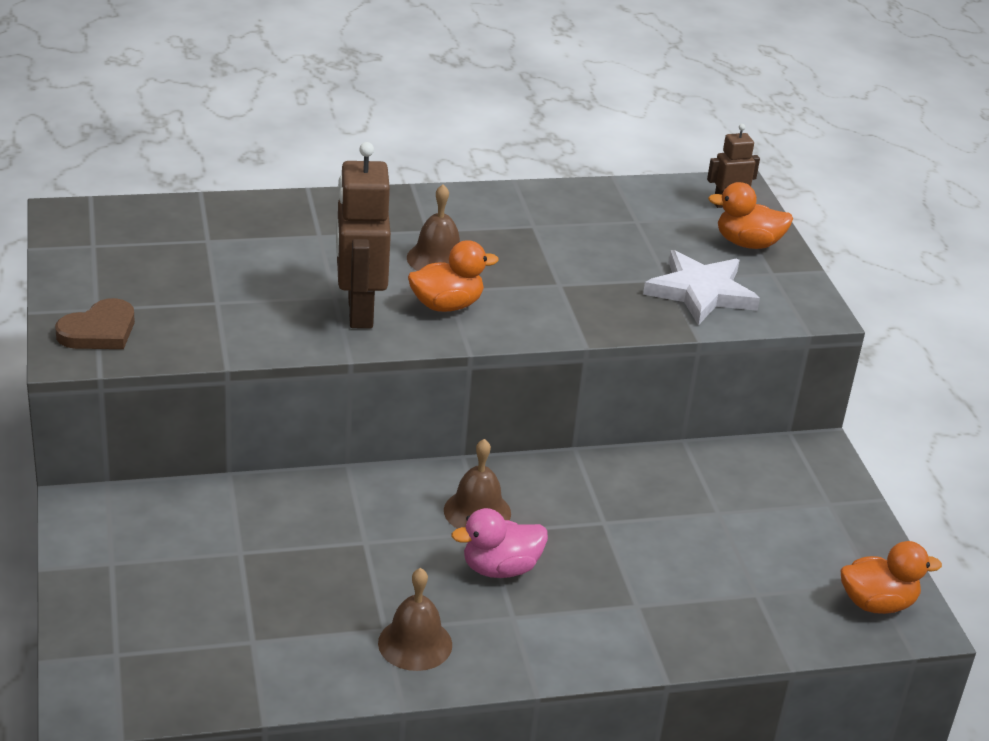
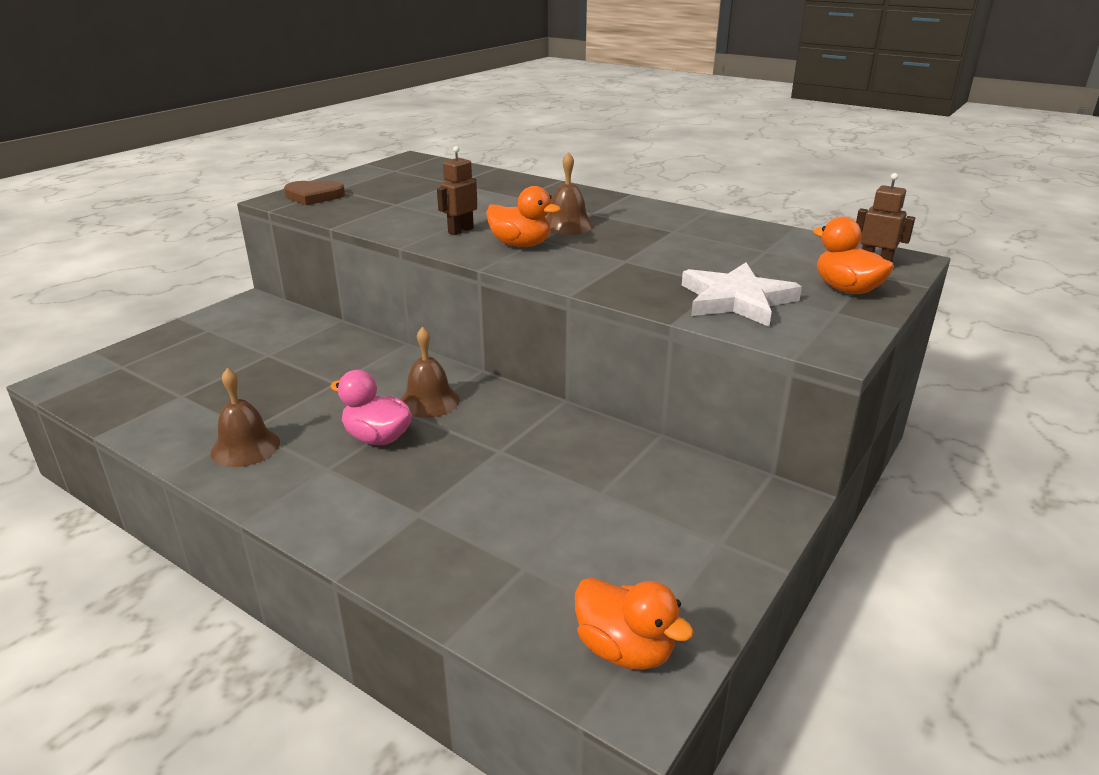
camera: 50 degrees right, 5 degrees down
(359, 311) = (460, 230): brown robot -> brown robot, size x0.54

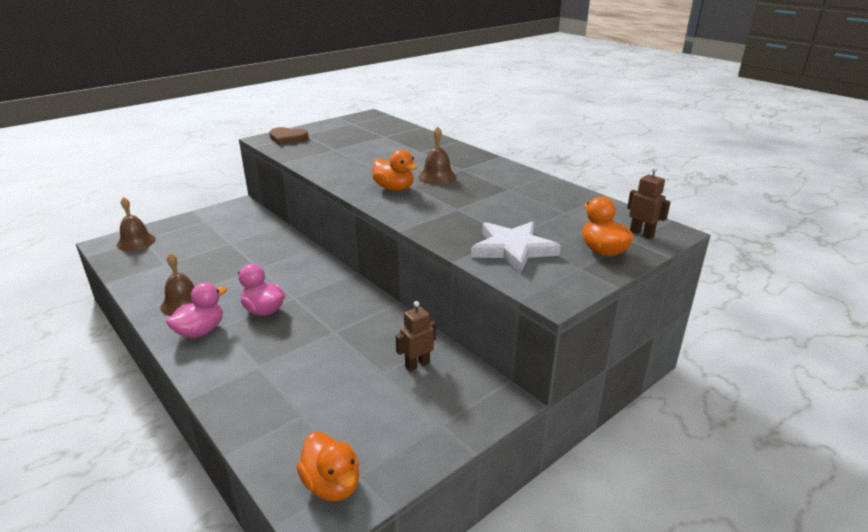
camera: 15 degrees right, 0 degrees up
(298, 480) = (200, 331): none -> pink duck
(429, 401) = (310, 289): brown bell -> brown bell (136, 242)
(460, 230) = (362, 173): brown robot -> brown robot (417, 365)

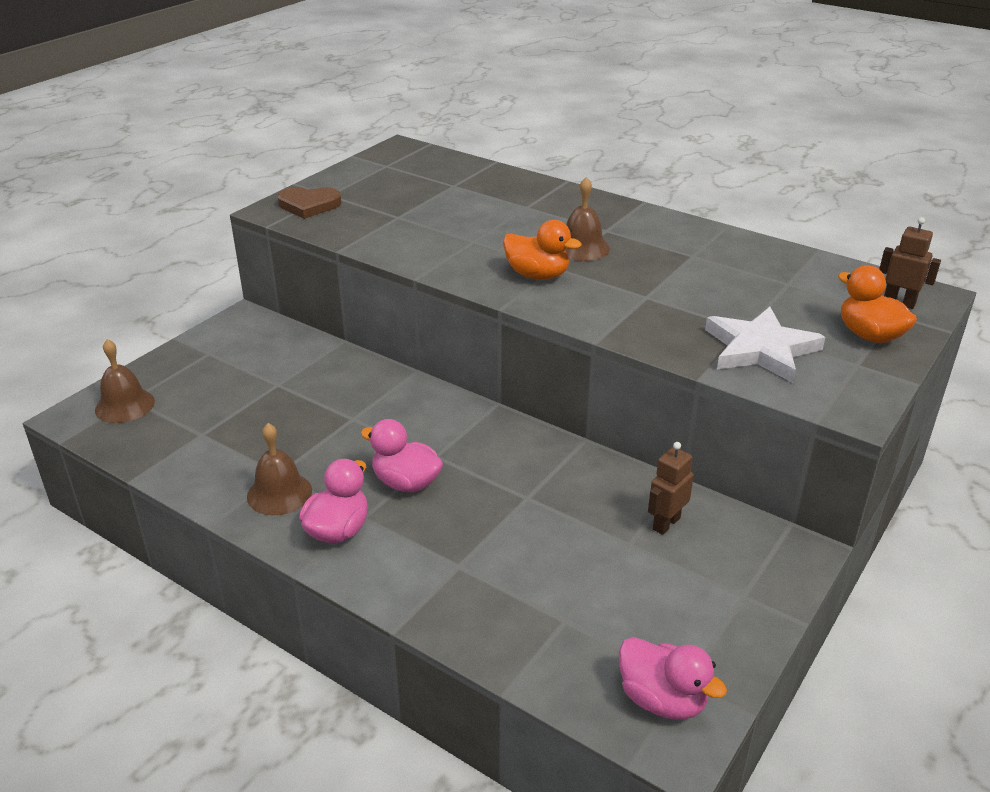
camera: 15 degrees left, 5 degrees up
(332, 485) = (662, 700): orange duck -> pink duck

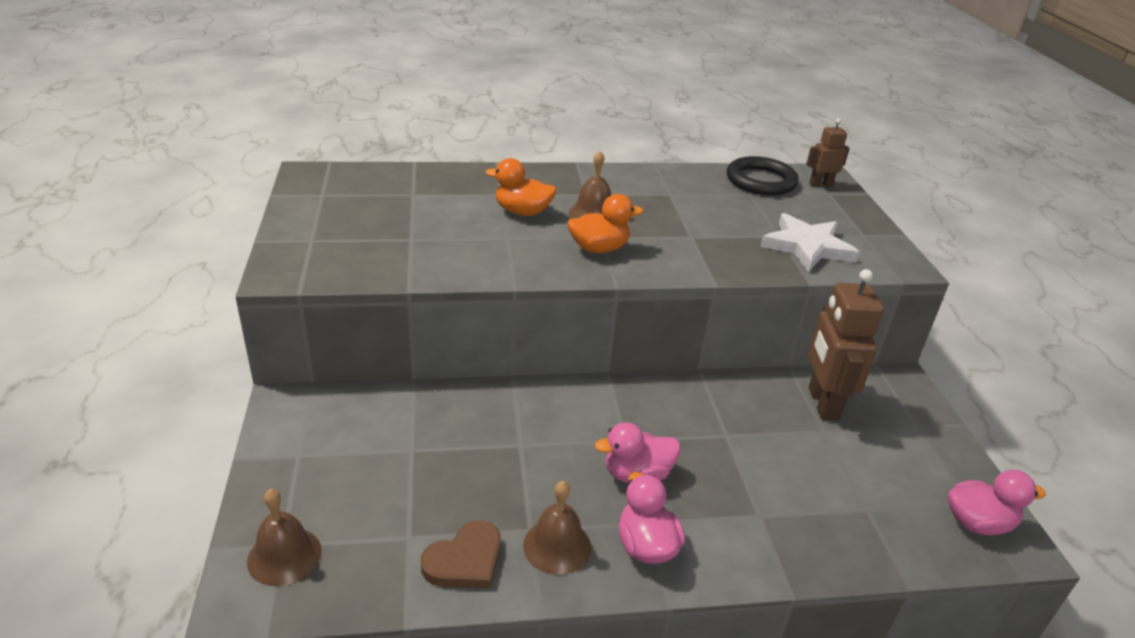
camera: 45 degrees left, 0 degrees up
(309, 205) = (308, 257): brown heart -> brown heart (465, 560)
(666, 523) = (822, 404): brown robot -> brown robot, size x1.87
(825, 276) = (761, 181): none -> black ring
(869, 335) = (840, 213): orange duck -> orange duck (522, 212)

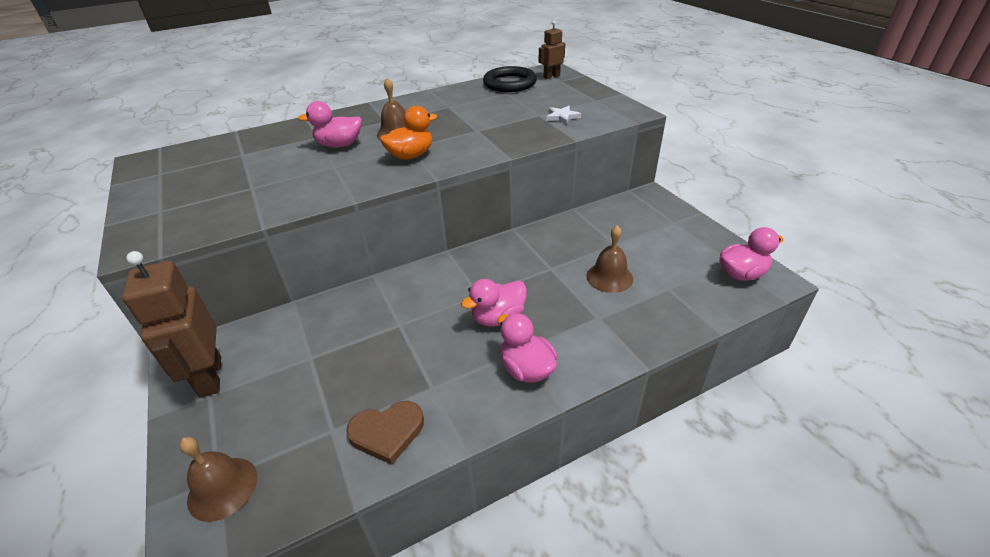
camera: 15 degrees left, 5 degrees up
(465, 560) = (387, 432): brown heart -> brown heart turned 45 degrees clockwise
(522, 212) = (339, 145): orange duck -> pink duck
(557, 546) = (458, 393): brown bell -> brown bell (609, 277)
(807, 247) = (562, 117): white star -> white star, size x0.50
(822, 404) = (606, 226): brown robot -> brown robot (210, 377)

